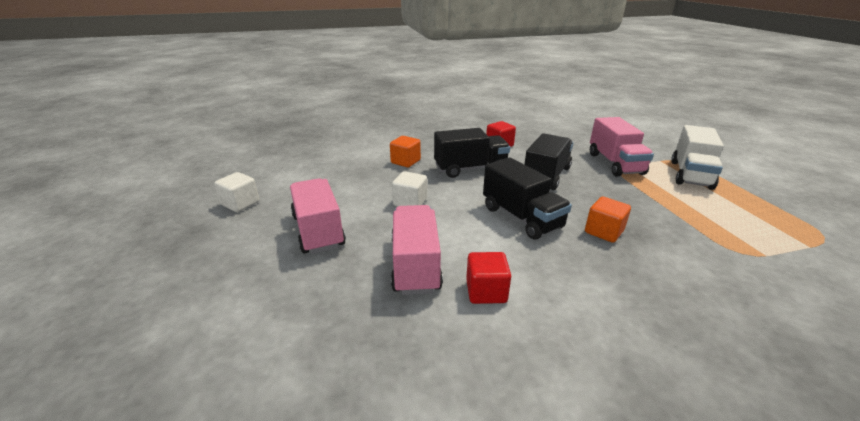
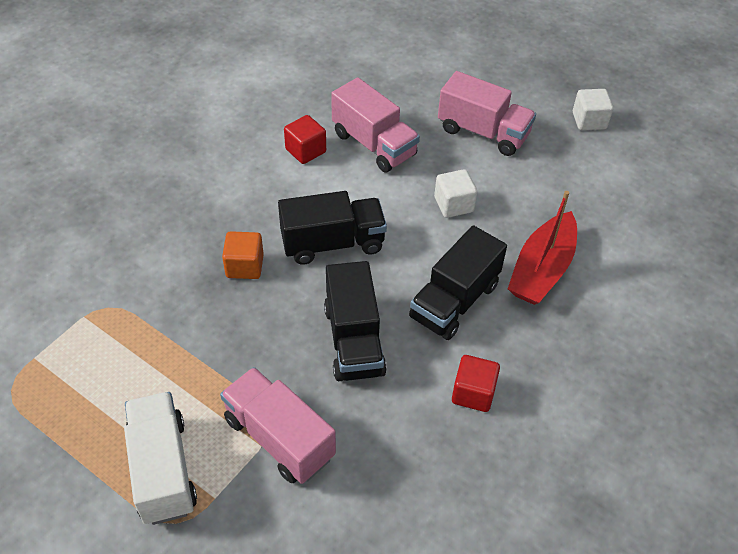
camera: 140 degrees right, 20 degrees up
(405, 162) = (541, 269): orange cube -> red boat
(521, 217) = (332, 243): black truck -> black truck turned 150 degrees clockwise

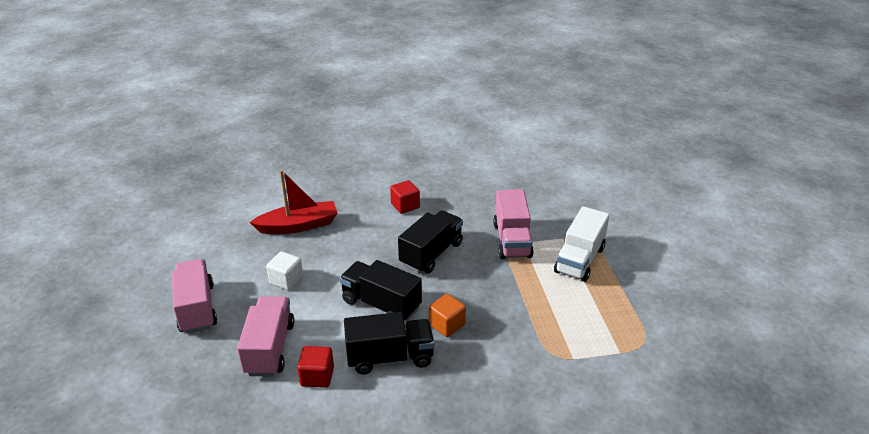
camera: 135 degrees left, 15 degrees down
(454, 301) = (360, 239): black truck -> black truck (390, 357)
(589, 121) = (132, 272): white cube -> none

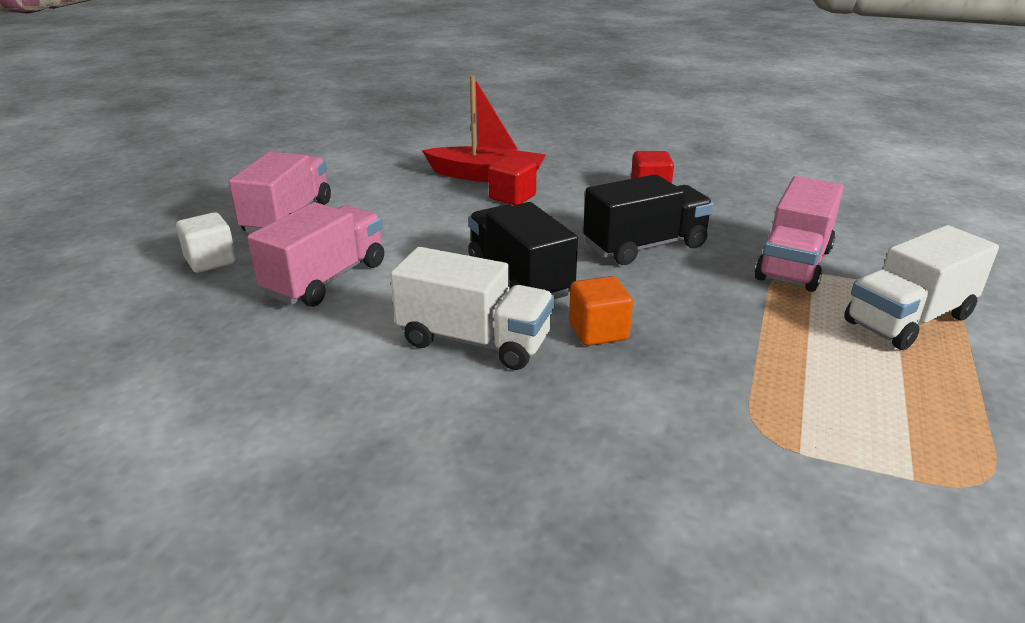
camera: 30 degrees right, 5 degrees down
(286, 280) = (419, 221): white cube -> white cube (210, 261)
(317, 376) = (352, 328): red cube -> red cube (512, 197)
(390, 357) = (474, 341): black truck -> white truck

